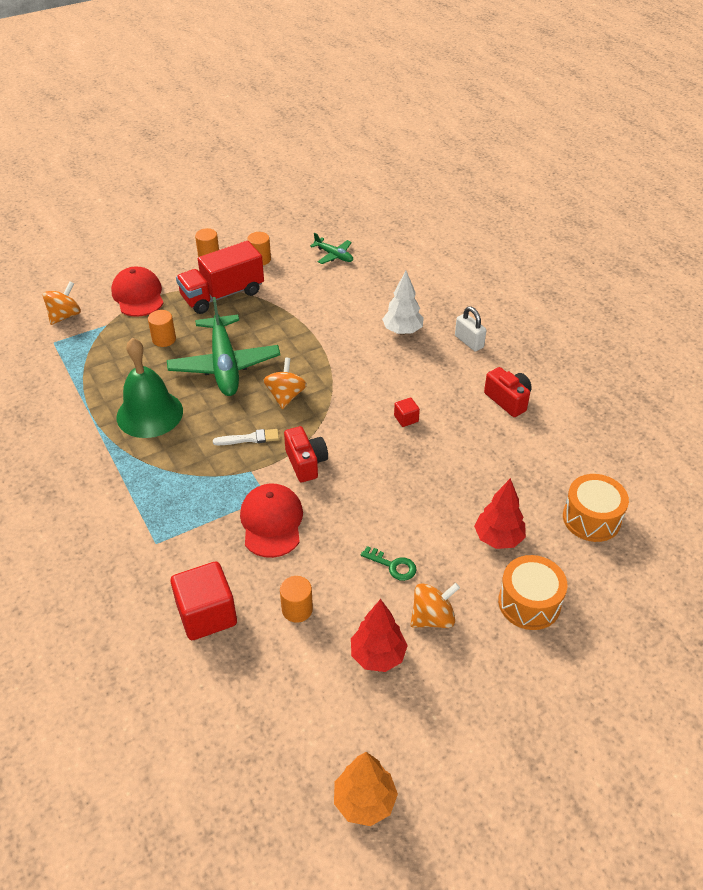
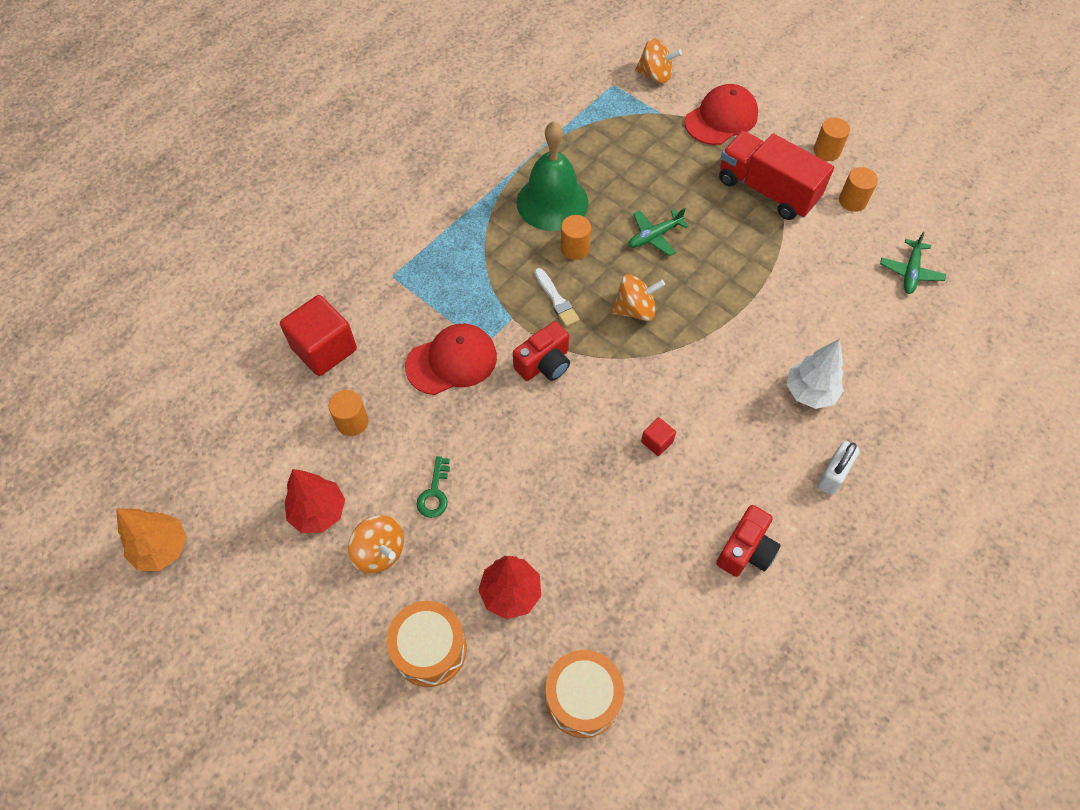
camera: 70 degrees right, 15 degrees up
(164, 339) = (665, 169): orange cylinder -> orange cylinder (575, 248)
(224, 365) = (654, 236): green plane -> green plane, size x0.48

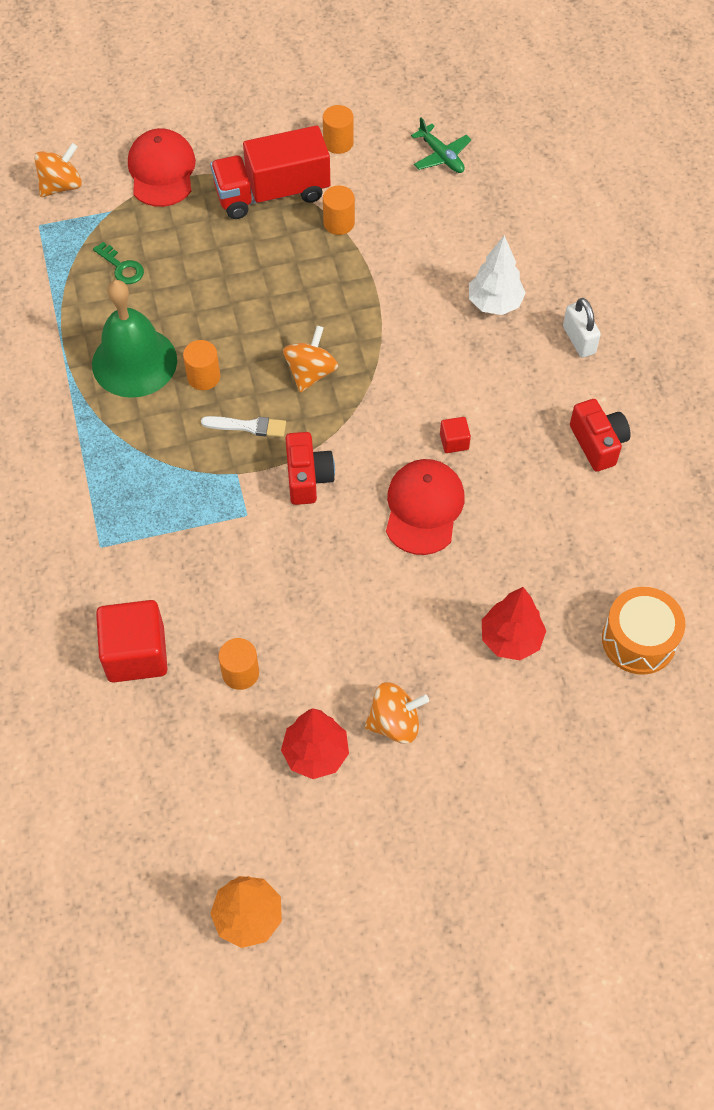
camera: 55 degrees left, 0 degrees up
(430, 649) = (517, 732): orange drum -> none
(434, 492) = (370, 644): green key -> green key (121, 267)
(452, 361) = (243, 551): red cap -> red cap (423, 508)
(654, 236) = (245, 308): green plane -> none
(826, 151) = (270, 123): orange cylinder -> orange cylinder (339, 223)

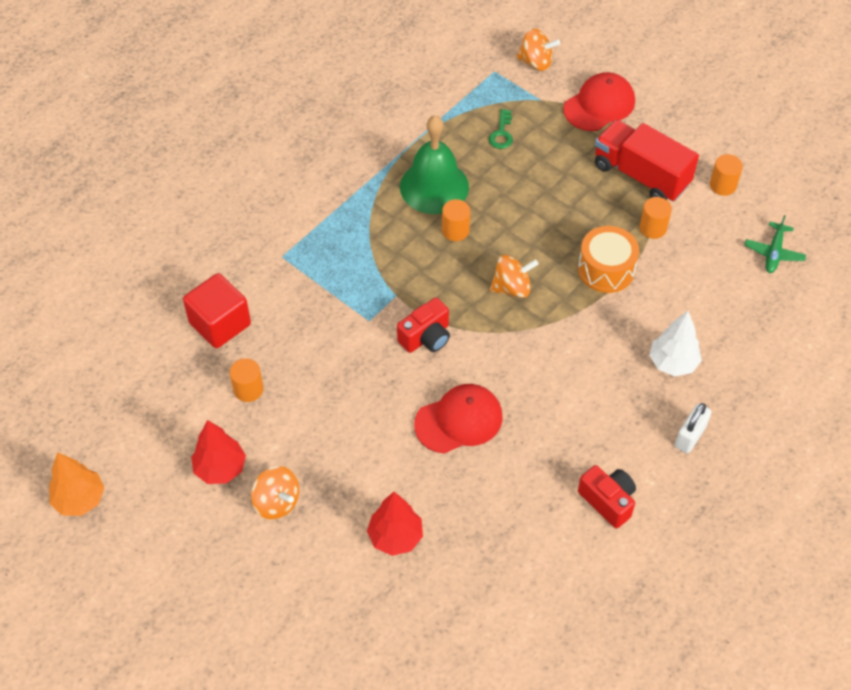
camera: 55 degrees right, 5 degrees down
(248, 426) = (438, 279): white brush -> none
(454, 442) = (529, 407): red cube -> none
(598, 443) = (608, 501): red camera -> red camera turned 75 degrees counterclockwise
(638, 640) = (459, 623): orange drum -> orange drum (606, 269)

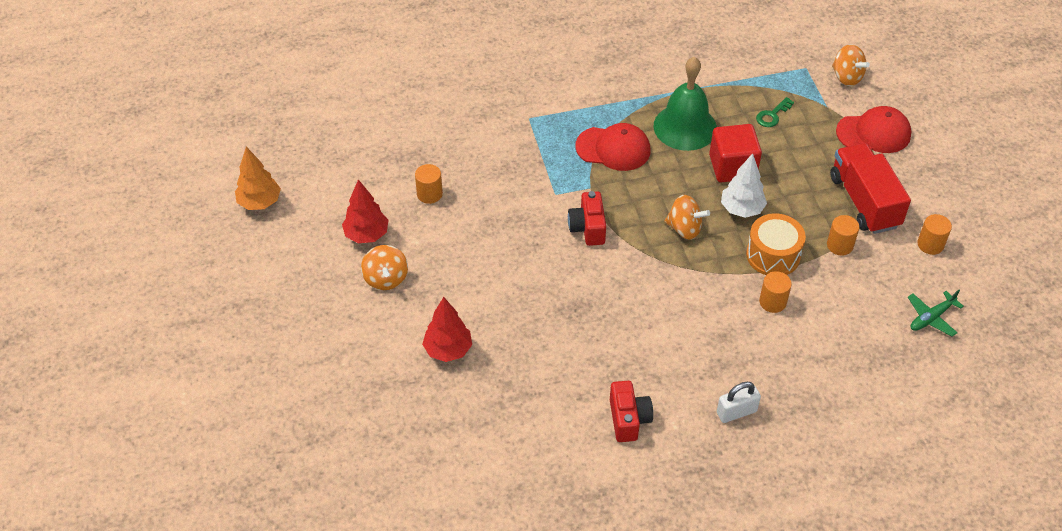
camera: 35 degrees right, 5 degrees down
(220, 324) = (447, 140): red cube -> red cube (732, 167)
(426, 337) = (588, 228): red camera -> red camera turned 90 degrees clockwise
(455, 230) = (675, 166): orange cylinder -> orange cylinder (772, 302)
(459, 420) = (563, 298): red cap -> red cap (613, 148)
(673, 363) = (769, 352): white tree -> white tree (741, 209)

